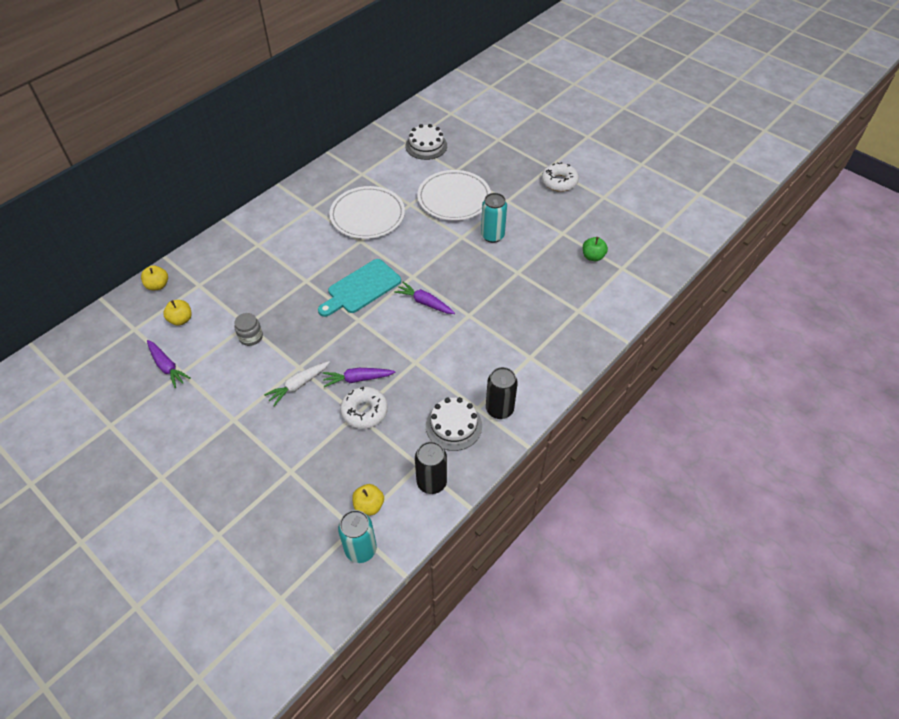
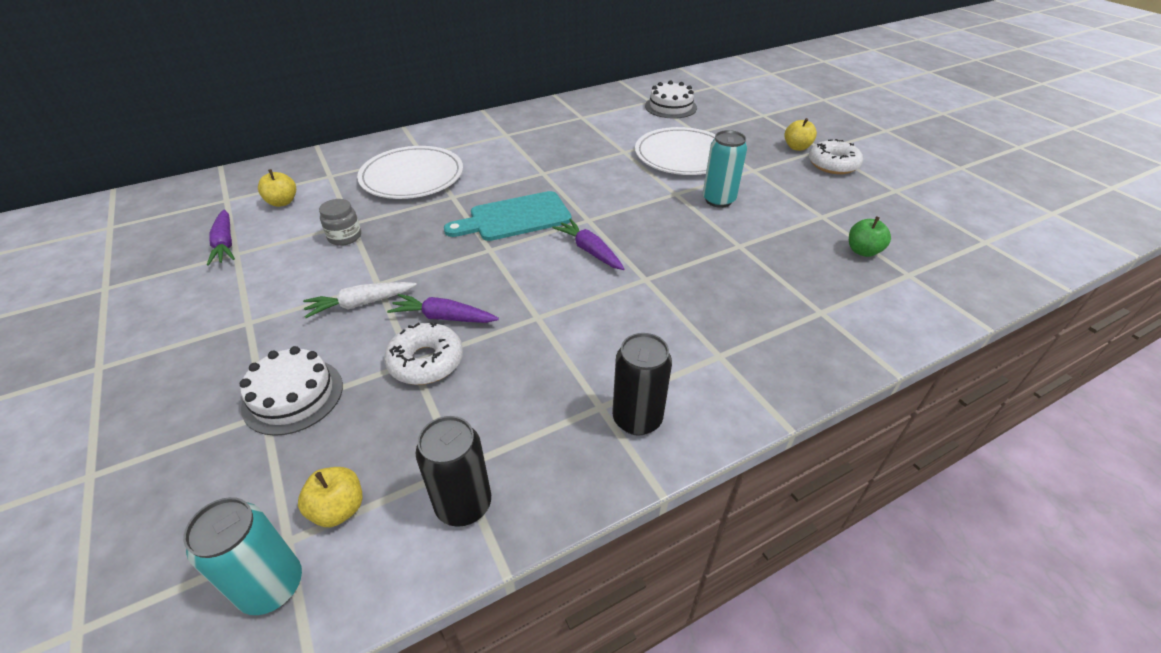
camera: 20 degrees right, 10 degrees down
(158, 285) = (287, 167): yellow apple -> yellow apple (797, 147)
(367, 215) = (566, 152): white plate -> white plate (412, 177)
(453, 425) = (549, 422): white cake -> white cake (293, 396)

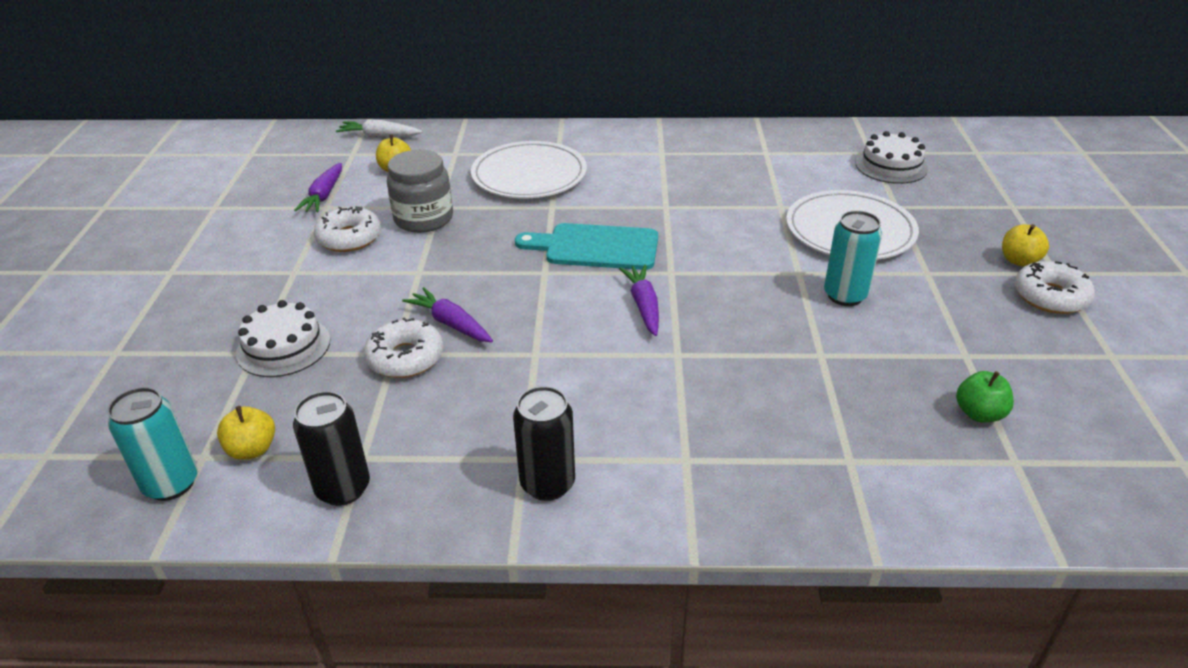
camera: 30 degrees right, 5 degrees down
(283, 274) = (349, 238): none -> white donut
(345, 237) = (424, 219): grey jar -> grey jar, size x1.69
(361, 304) = (391, 286): white carrot -> white carrot (379, 136)

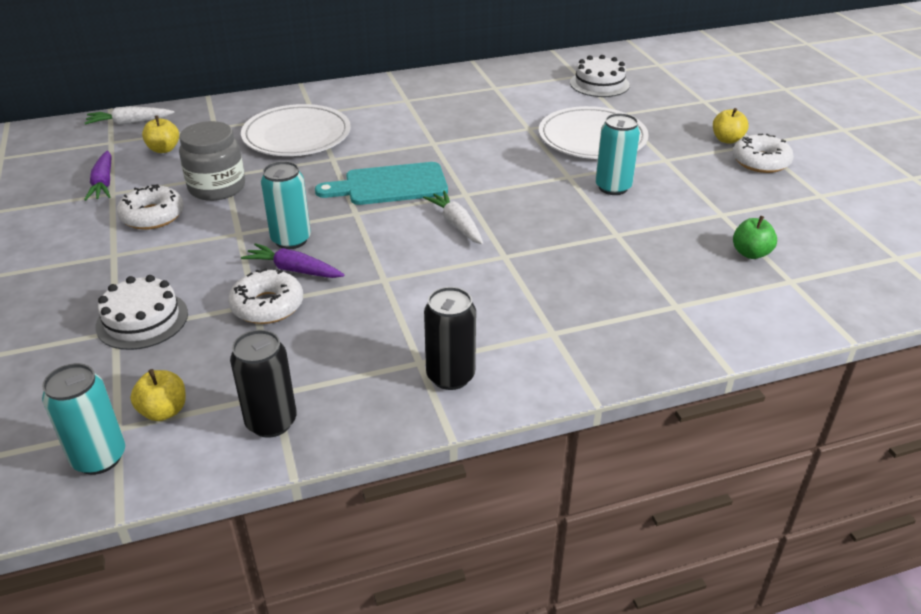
camera: 20 degrees left, 0 degrees up
(465, 290) = (291, 240): none -> turquoise can
(643, 306) = (456, 224): purple carrot -> white carrot

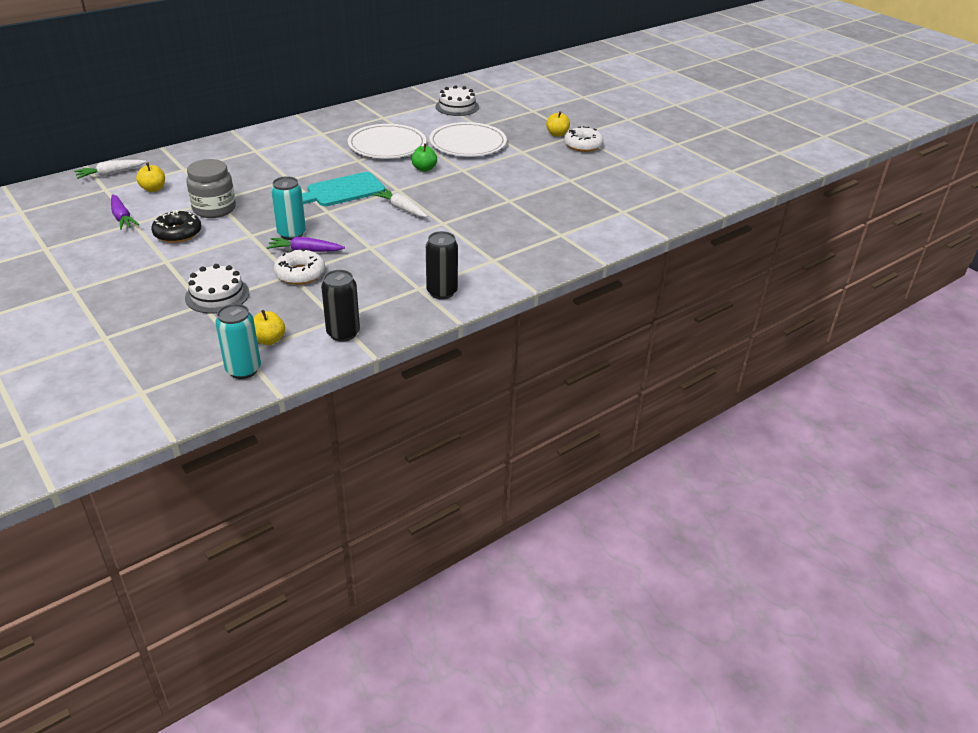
camera: 20 degrees left, 0 degrees up
(152, 216) = (178, 233): white donut -> black donut
(296, 135) = (252, 167): white plate -> white plate (387, 145)
(613, 187) = (495, 173): turquoise can -> none
(750, 253) = (594, 199): green apple -> green apple (424, 169)

